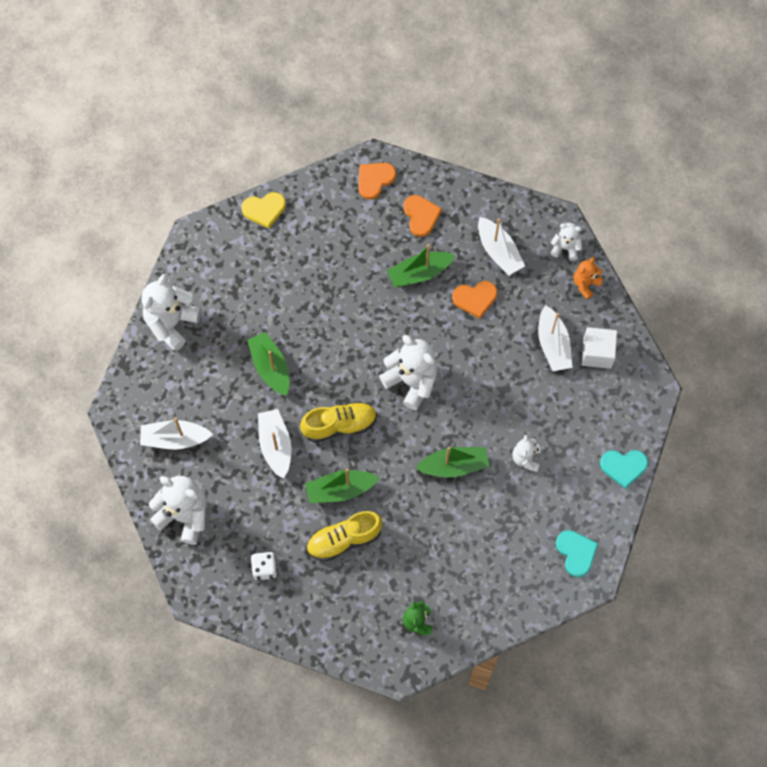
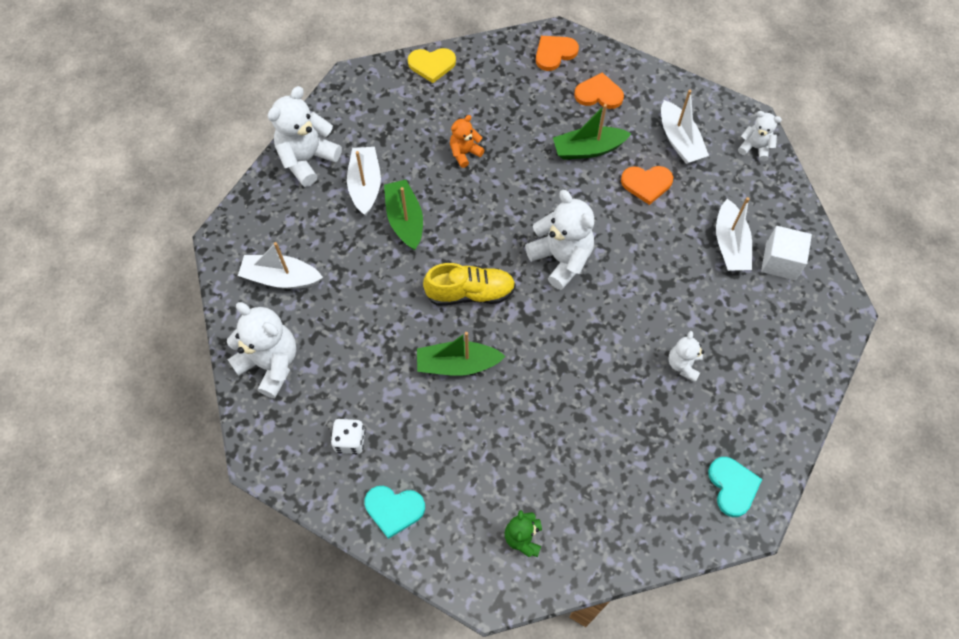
camera: 10 degrees right, 5 degrees down
(275, 445) = (393, 303): white boat -> white boat (365, 185)
(344, 540) = (451, 423): yellow shoe -> none
(421, 216) = (599, 94): orange heart -> orange heart turned 75 degrees counterclockwise
(454, 466) = (596, 359): green boat -> none
(585, 284) = (774, 187): orange teddy bear -> orange teddy bear (464, 153)
(623, 467) = (801, 393): turquoise heart -> turquoise heart (394, 509)

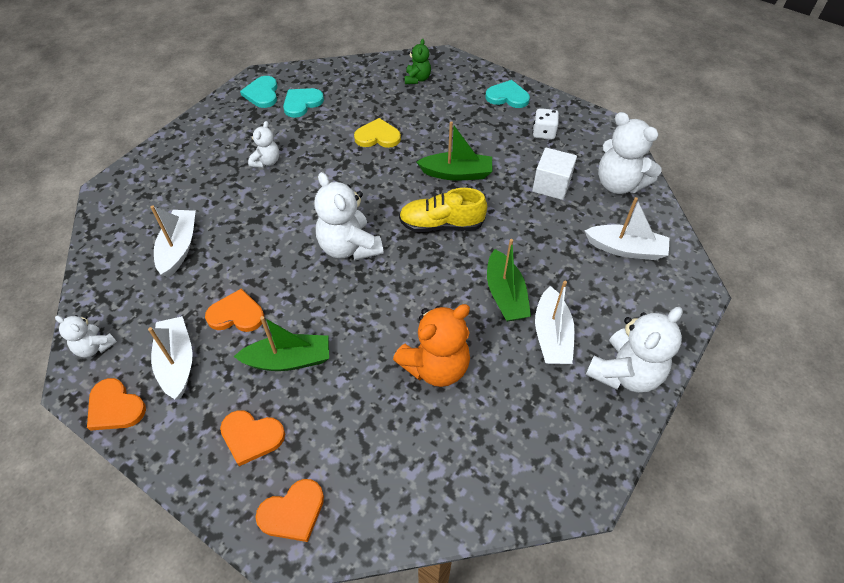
camera: 175 degrees left, 10 degrees down
(432, 65) = (472, 506): yellow heart -> yellow heart (377, 136)
(464, 153) = (436, 366): orange teddy bear -> orange teddy bear, size x1.82
(672, 471) = (302, 103): none -> turquoise heart
(711, 105) = (115, 407): none -> orange heart
(780, 261) = (139, 230): white cube -> white cube (551, 185)

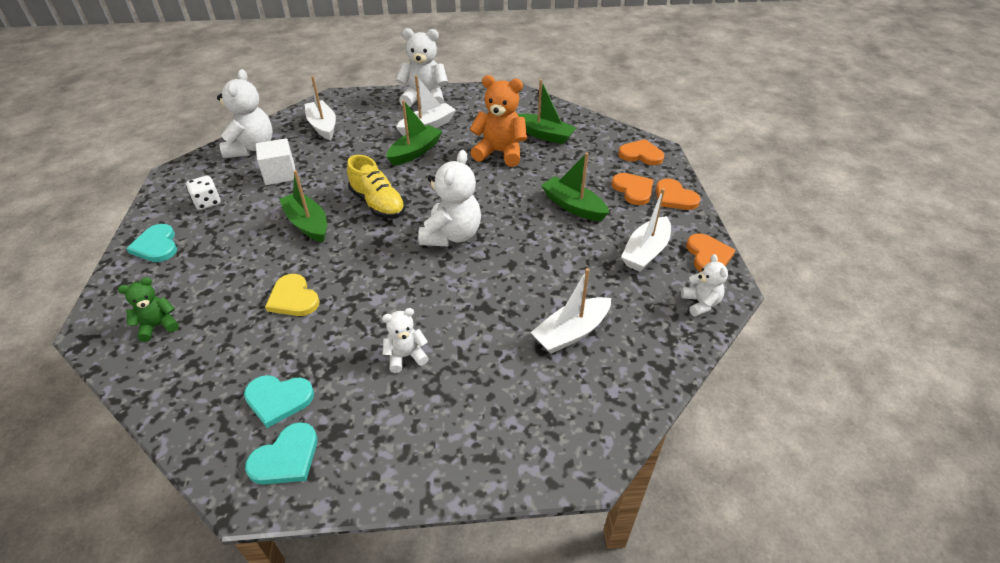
camera: 130 degrees left, 10 degrees down
(236, 314) = (577, 251): orange heart -> orange heart (674, 197)
(431, 440) = (544, 135): none -> green boat

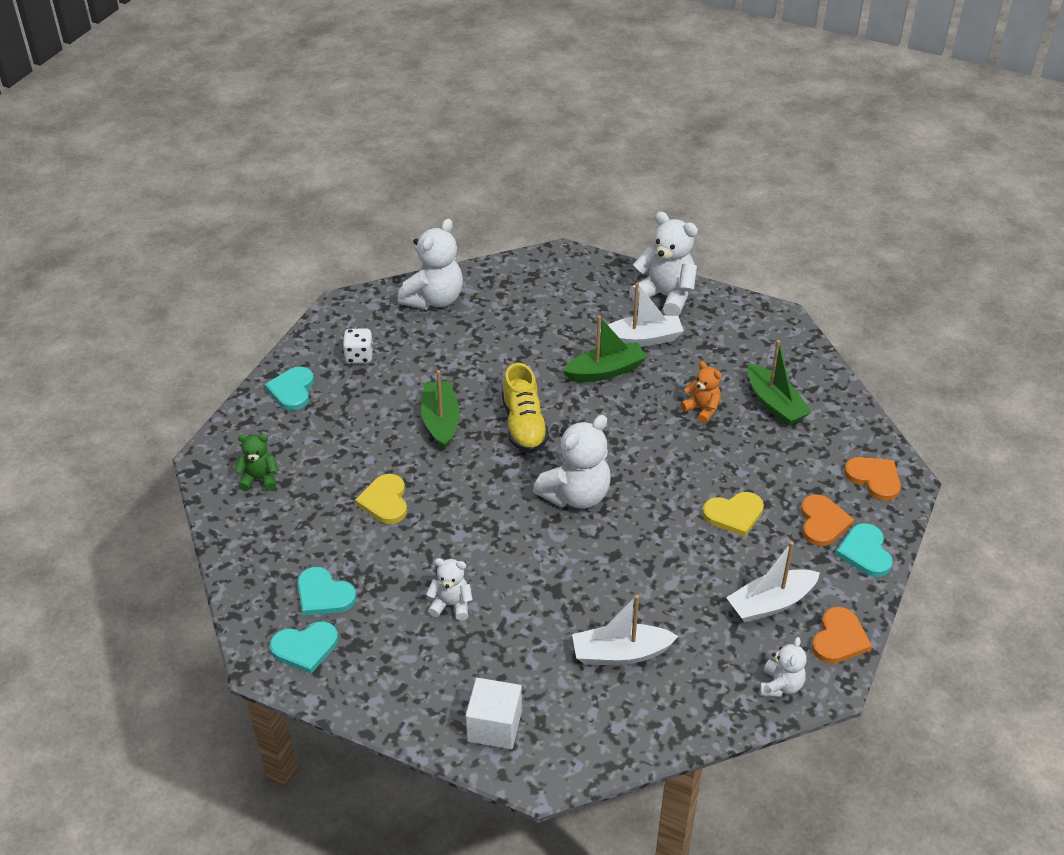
camera: 30 degrees right, 0 degrees up
(280, 174) = (445, 347): white cube -> white cube (494, 726)
(323, 126) = (525, 295): white boat -> none
(500, 153) = (702, 409): orange teddy bear -> orange teddy bear, size x0.55
(573, 206) = (734, 514): green boat -> yellow heart
(674, 197) = (865, 552): orange heart -> turquoise heart

